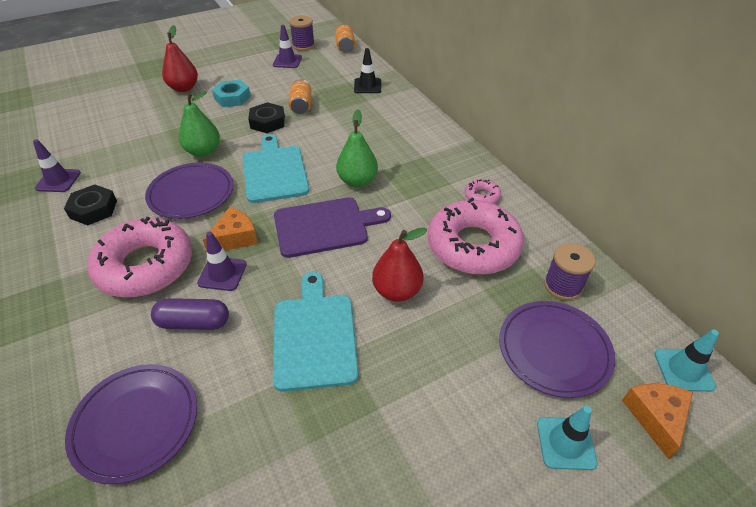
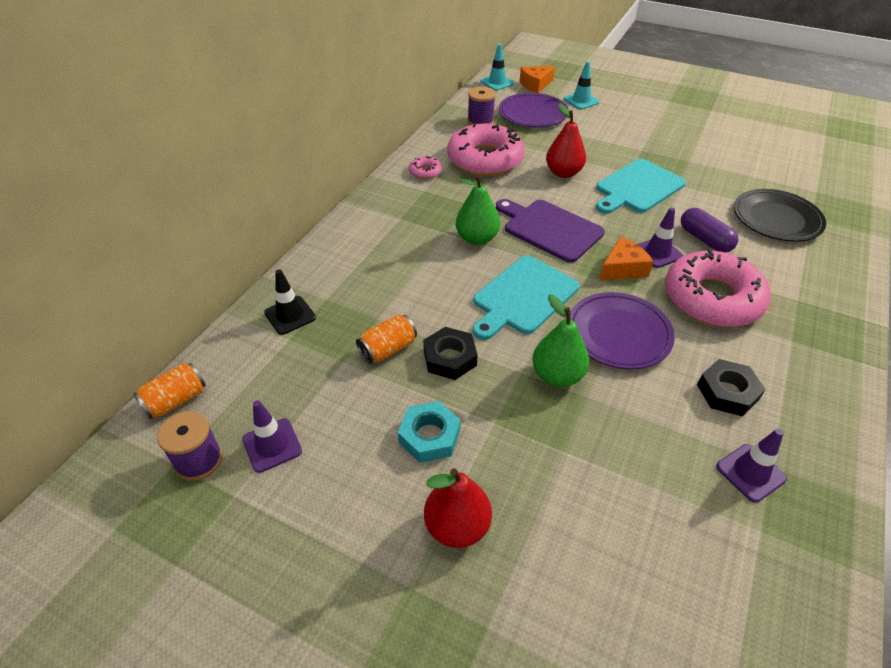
camera: 125 degrees left, 0 degrees up
(136, 423) = (776, 219): purple plate -> black plate
(235, 238) = (622, 268): orange cheese -> orange cheese turned 135 degrees clockwise

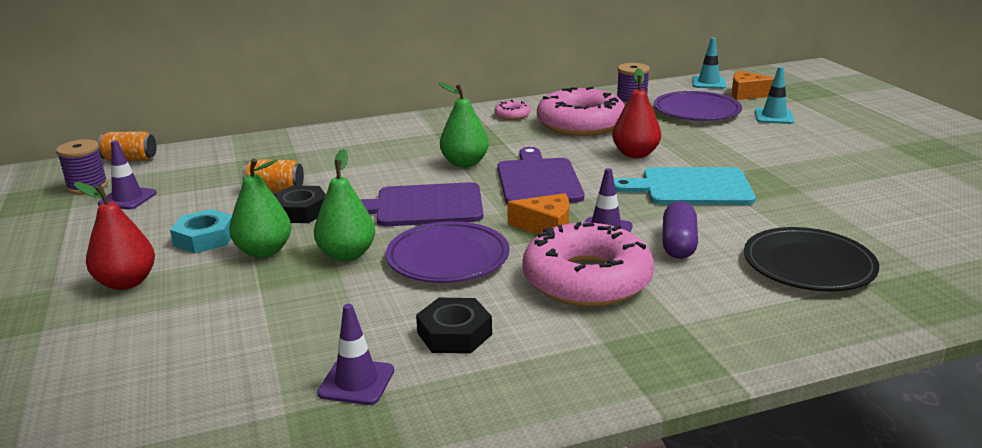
camera: 45 degrees right, 20 degrees down
(290, 315) = (259, 150): black traffic cone -> none
(498, 415) = (264, 251): none -> green pear
(523, 297) = (423, 206): turquoise cutting board -> purple cutting board

